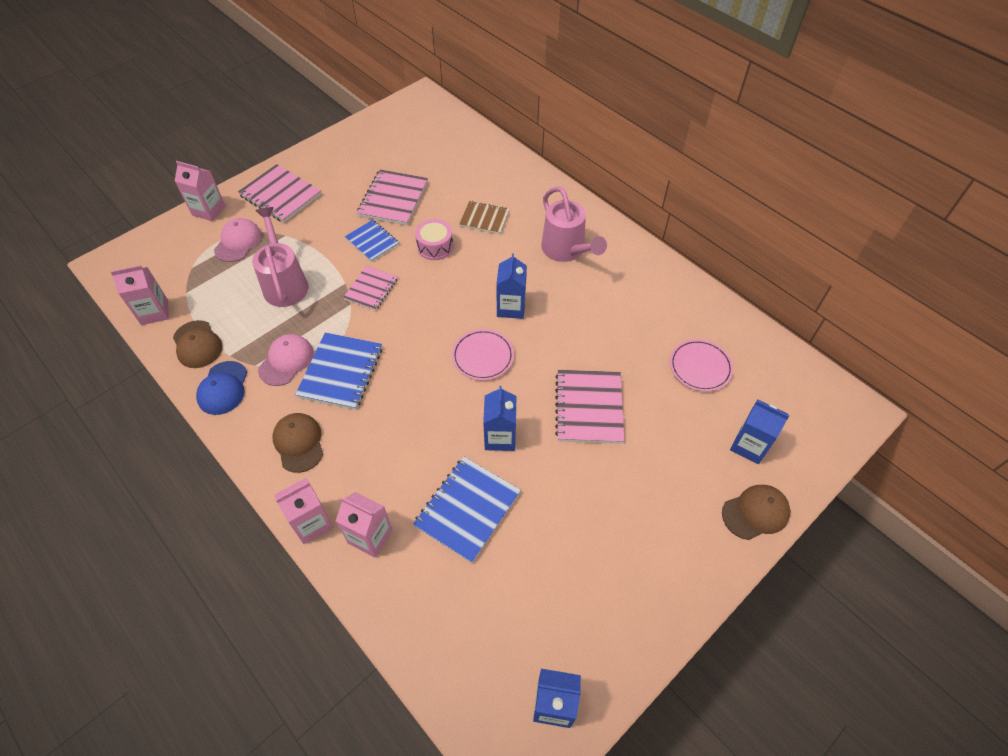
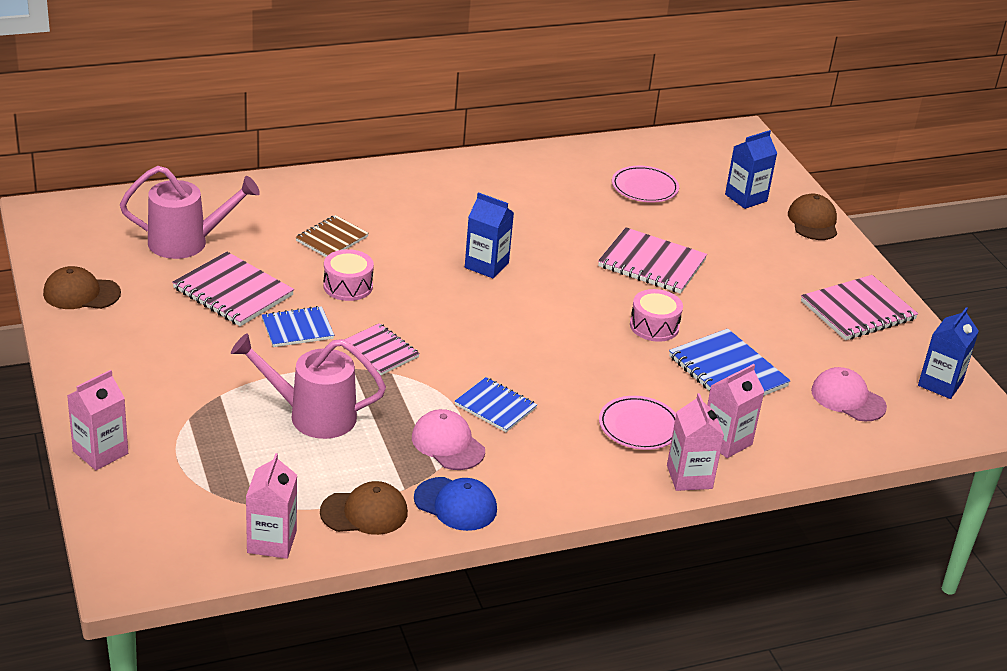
camera: 70 degrees left, 20 degrees down
(238, 242) = (196, 438): pink cap -> pink cap (848, 398)
(280, 195) = (132, 380): pink notebook -> pink notebook (858, 311)
(299, 443) = (578, 462): brown cap -> brown cap (81, 293)
(341, 372) = (495, 406): blue notebook -> blue notebook, size x0.64
(483, 356) = (542, 304): pink plate -> pink plate (639, 427)
(500, 437) = (654, 326): blue carton -> pink drum
(566, 251) = (431, 204): pink watering can -> pink watering can (187, 242)

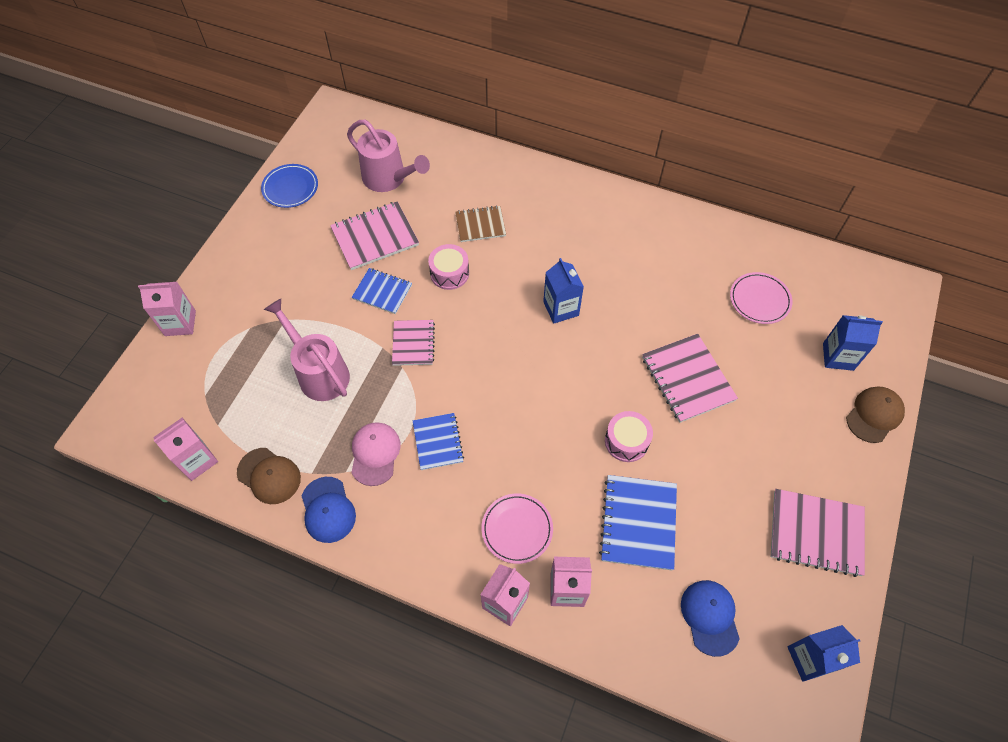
camera: 45 degrees right, 25 degrees up
(81, 293) = (290, 188): brown cap -> blue plate
(233, 292) = (375, 237): pink notebook -> pink notebook turned 75 degrees clockwise
(848, 398) = (710, 617): pink cap -> blue cap

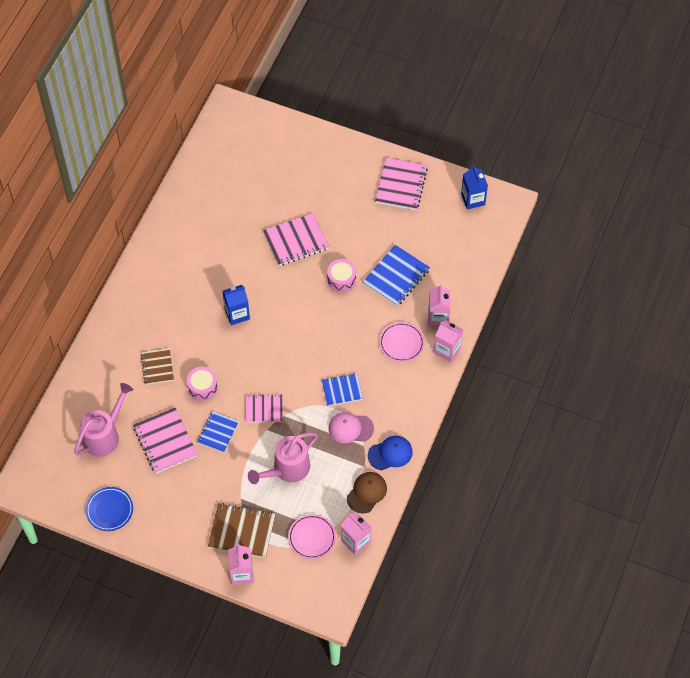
camera: 90 degrees left, 0 degrees up
(238, 322) = (242, 531): none -> brown notebook
(638, 523) = (396, 277): blue notebook -> blue notebook turned 60 degrees counterclockwise
(710, 617) = (452, 245): blue cap -> none
(759, 300) = (234, 191): pink plate -> pink plate (312, 538)
(838, 356) = (280, 153): blue carton -> none
(874, 415) = (323, 141): brown cap -> none

